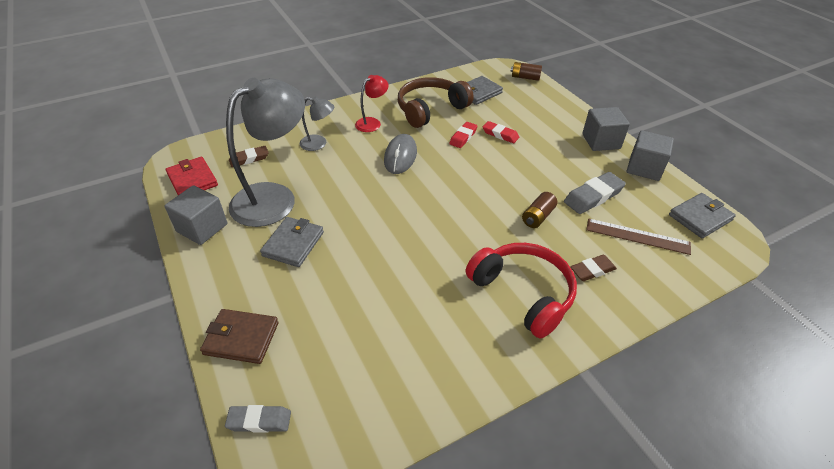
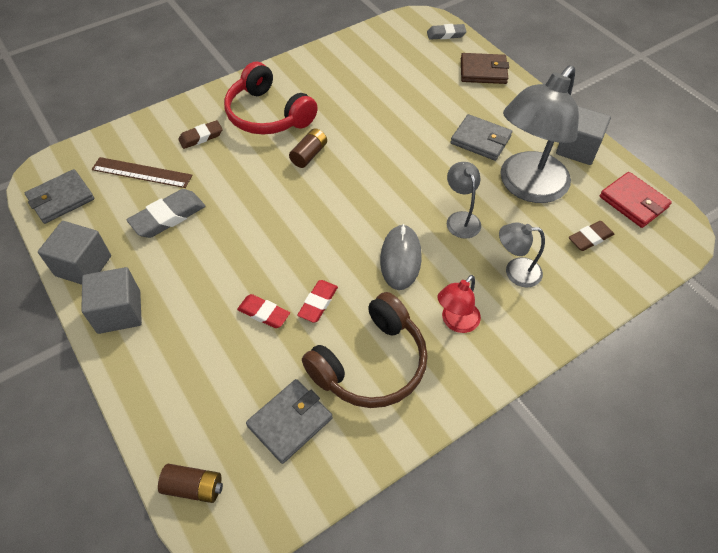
camera: 175 degrees right, 10 degrees up
(293, 244) = (480, 140): grey wallet -> grey wallet turned 75 degrees counterclockwise
(344, 178) = (461, 219): none -> grey lamp
(537, 217) = (239, 186): brown battery -> brown battery (309, 155)

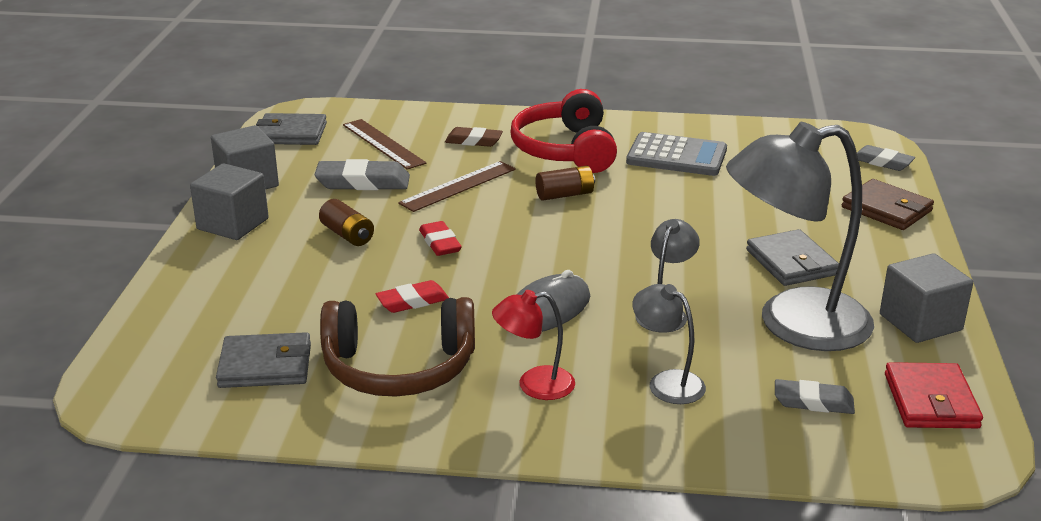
camera: 40 degrees right, 25 degrees down
(194, 487) = (129, 360): brown battery -> brown battery (347, 235)
(236, 184) = (458, 186): none -> brown ruler
(264, 313) = (351, 283): red eraser -> red eraser (440, 243)
(337, 85) = (676, 156): none -> grey calculator
(590, 238) = (813, 402): brown eraser -> grey eraser

